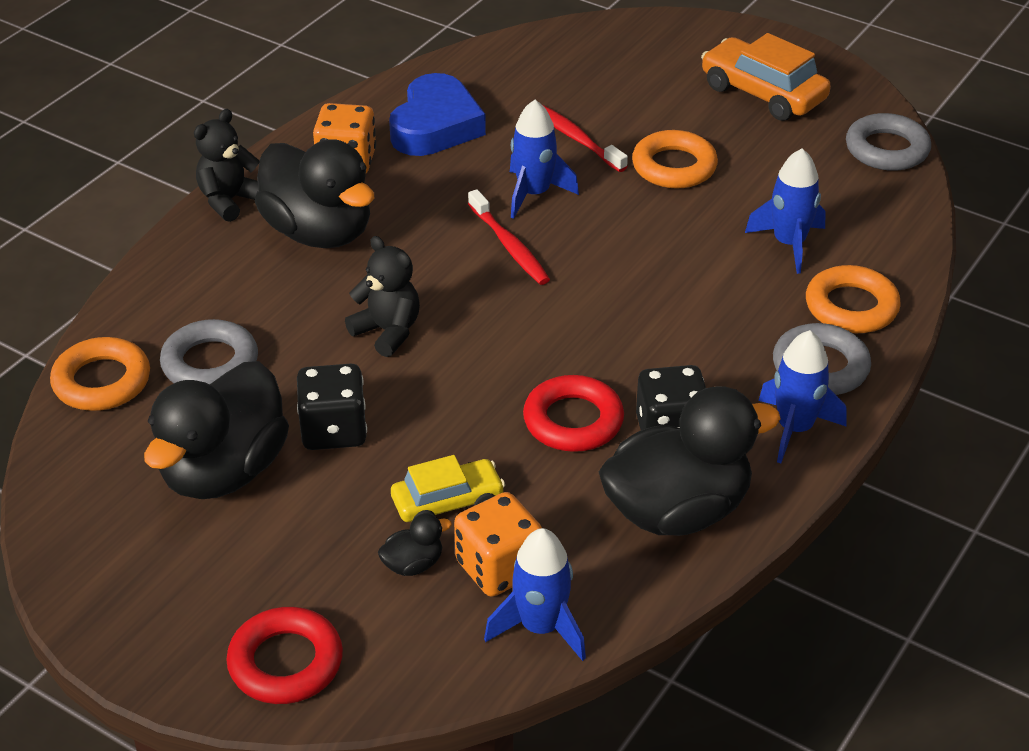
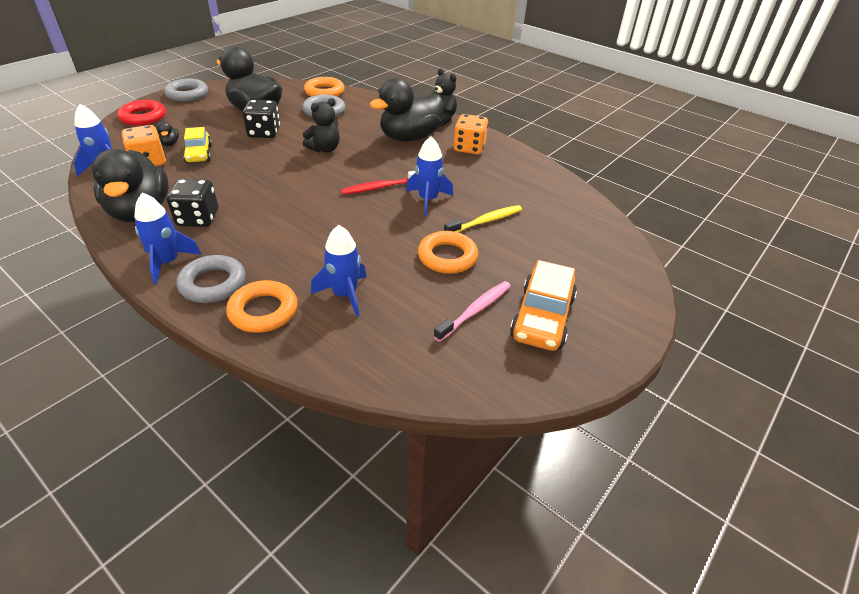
camera: 95 degrees right, 0 degrees up
(435, 126) = (502, 175): blue heart -> none
(573, 421) = (228, 190): red ring -> none
(575, 138) = (485, 221): red toothbrush -> yellow toothbrush
(763, 93) = (542, 318): orange car -> orange car turned 150 degrees clockwise
(772, 140) = (475, 310): none -> pink toothbrush
(887, 149) = (454, 379): grey ring -> grey ring (187, 94)

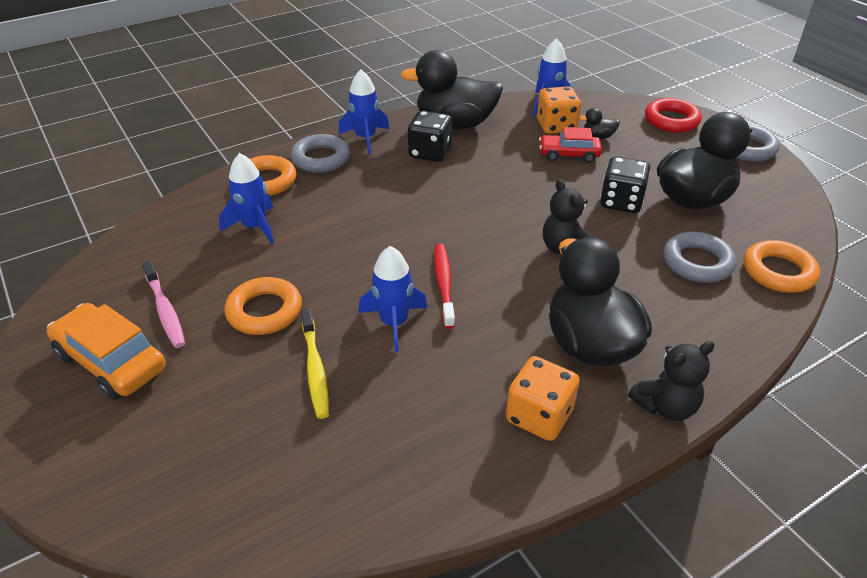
camera: 110 degrees right, 0 degrees up
(199, 154) = (569, 154): yellow car -> red car

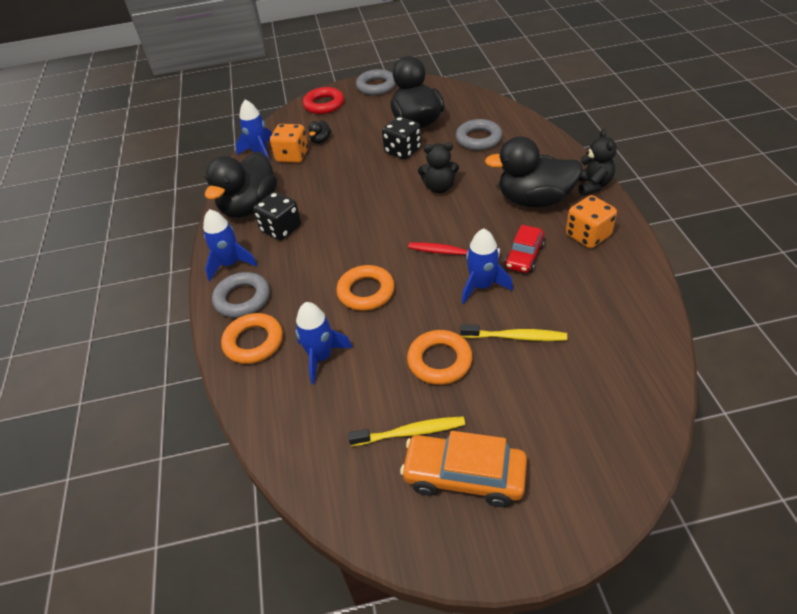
camera: 65 degrees left, 5 degrees up
(111, 361) = (464, 476): orange car -> orange car turned 45 degrees clockwise
(165, 310) = (410, 432): pink toothbrush -> yellow toothbrush
(569, 154) = (333, 159): red car -> red car (524, 256)
(778, 272) = (499, 113): orange ring -> orange ring (366, 292)

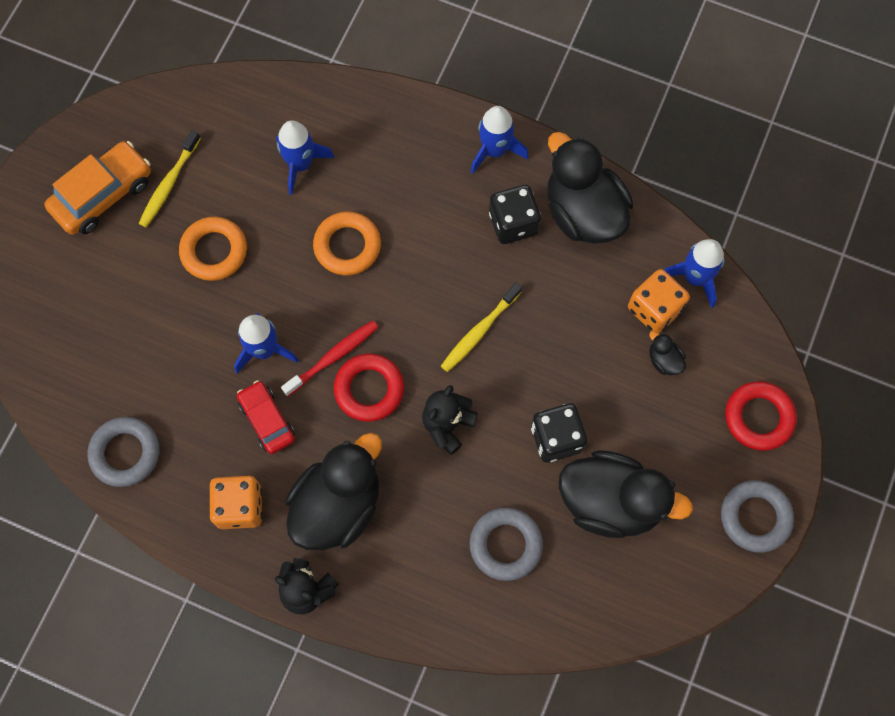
camera: 120 degrees right, 25 degrees up
(242, 299) = (432, 138): grey ring -> grey ring (125, 453)
(253, 342) = (365, 122): orange ring -> none
(453, 226) = (369, 389): none -> red ring
(515, 337) = (184, 330): yellow toothbrush -> yellow toothbrush (479, 331)

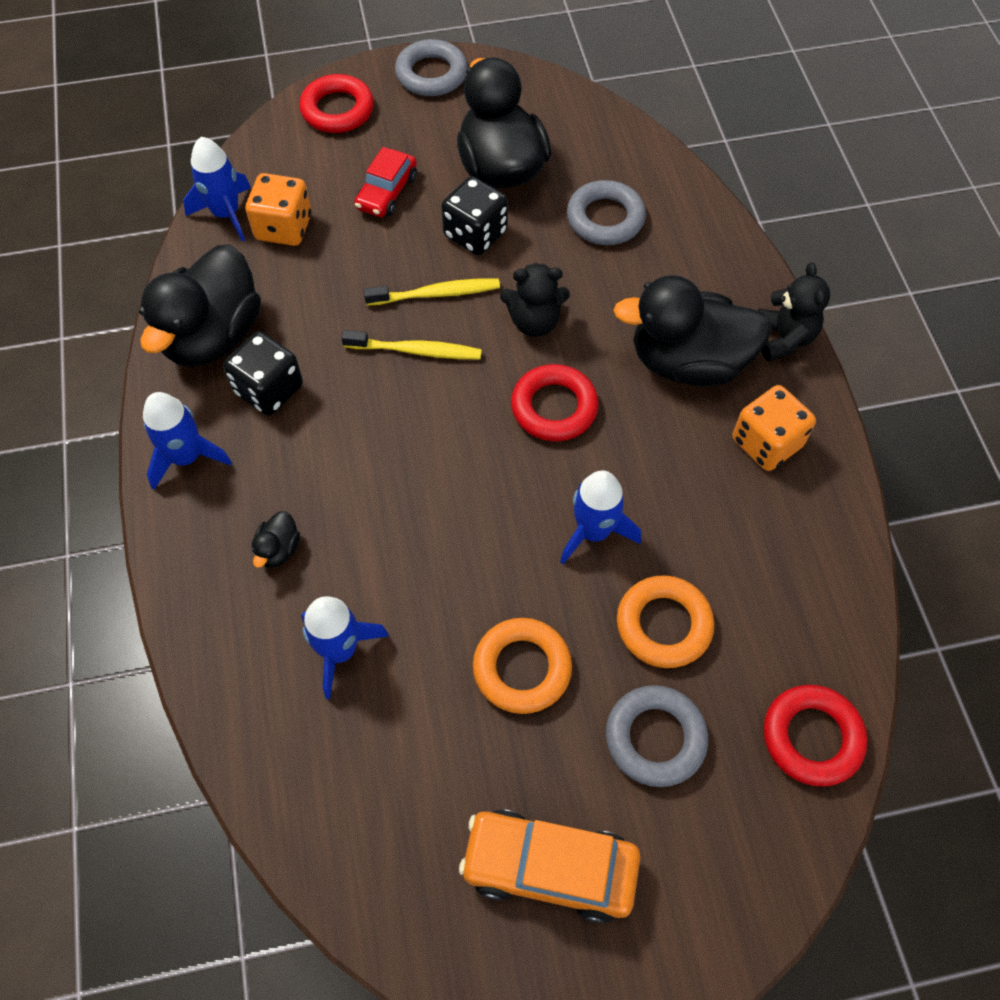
camera: 125 degrees left, 10 degrees down
(51, 376) = (812, 737): none -> red ring
(125, 453) = (816, 589): grey ring -> grey ring (655, 738)
(169, 184) = (474, 791): yellow toothbrush -> yellow toothbrush (436, 294)
(267, 420) = (663, 477): red car -> red car (387, 192)
(333, 357) = (547, 461): red toothbrush -> none
(347, 246) = (410, 530): orange ring -> orange ring (663, 625)
(664, 360) = (333, 196): black duck -> black duck (278, 549)

